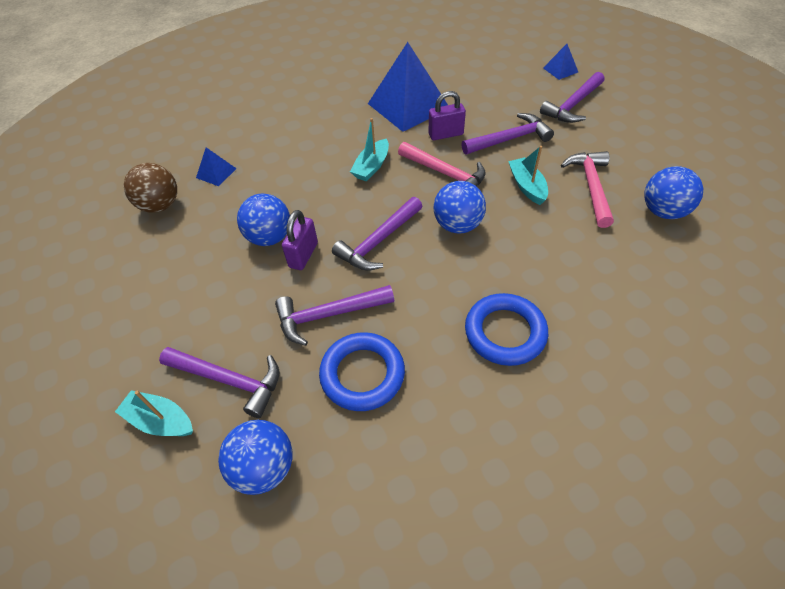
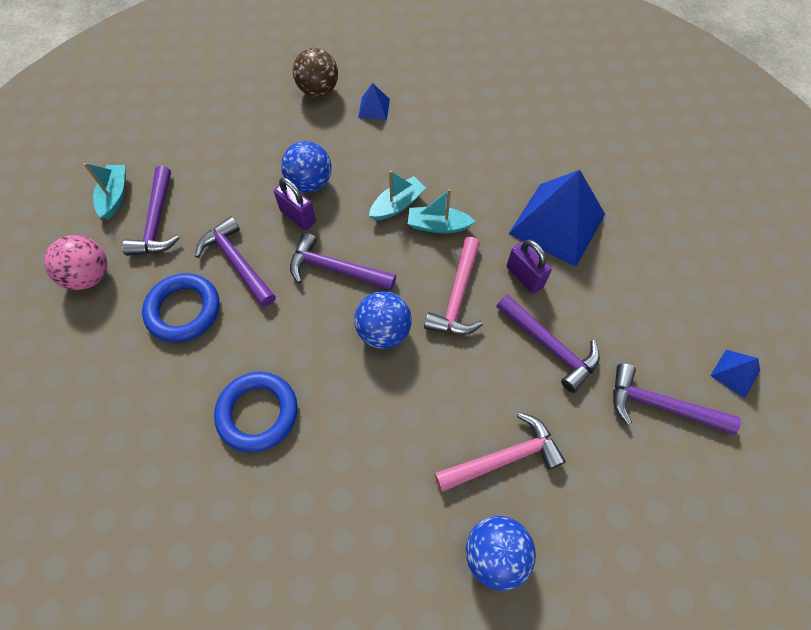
camera: 65 degrees right, 10 degrees up
(264, 467) = (90, 276): blue ball -> pink ball
(303, 255) = (298, 216): purple padlock -> purple padlock turned 45 degrees clockwise
(527, 186) = (473, 385): turquoise boat -> turquoise boat (397, 205)

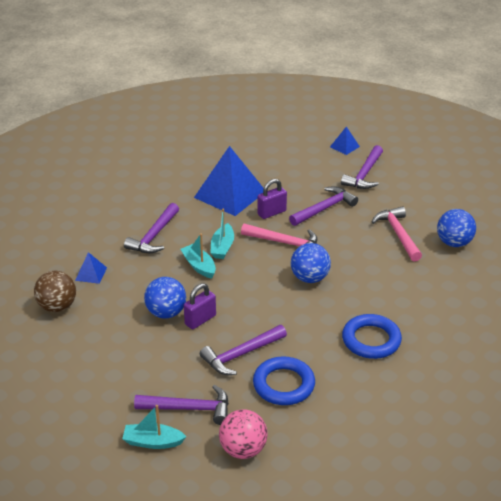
camera: 85 degrees left, 25 degrees down
(336, 269) = (254, 300): purple hammer -> purple hammer (154, 236)

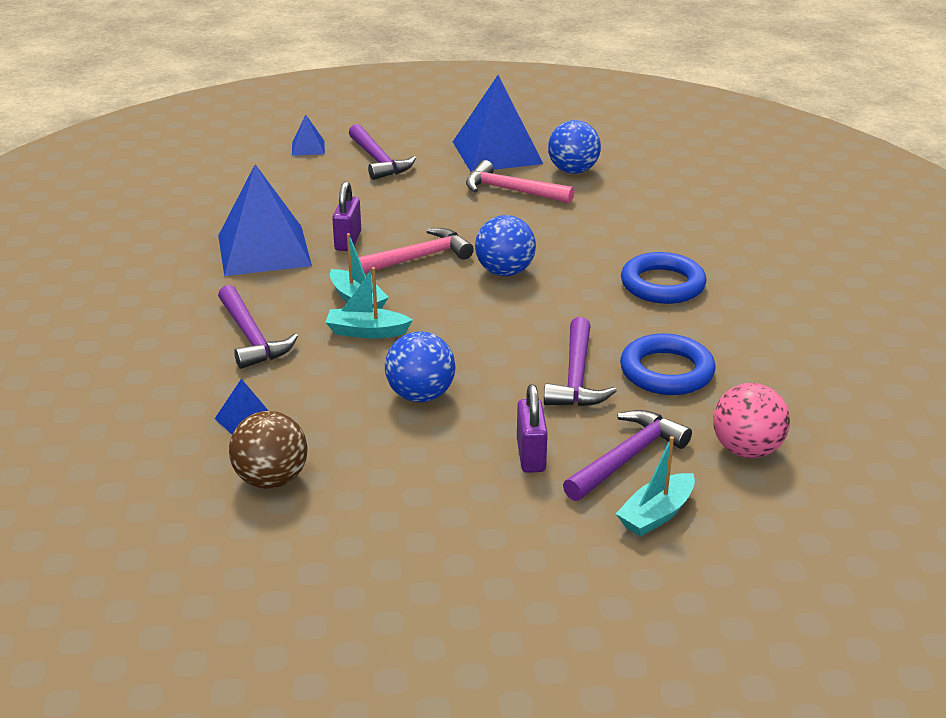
camera: 50 degrees left, 5 degrees down
(200, 320) = (471, 376): purple padlock -> purple padlock (530, 455)
(324, 208) = (397, 208): purple hammer -> none
(434, 206) = (497, 152): none -> blue pyramid

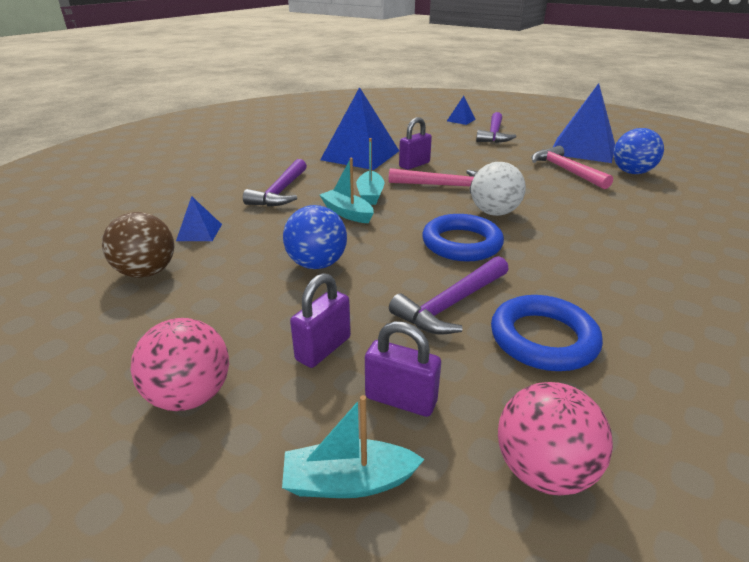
camera: 40 degrees right, 0 degrees up
(487, 533) = (190, 396): none -> pink ball
(505, 272) = (494, 212): blue ball -> white ball
(627, 458) = (400, 400): purple hammer -> purple padlock
(662, 285) = (624, 267): blue ring -> blue ring (461, 243)

